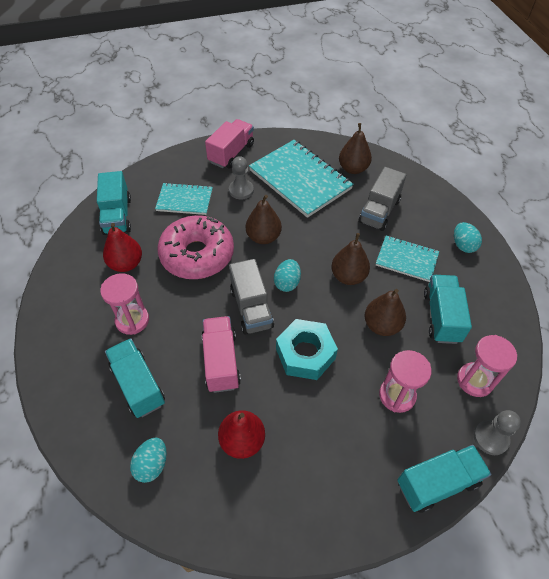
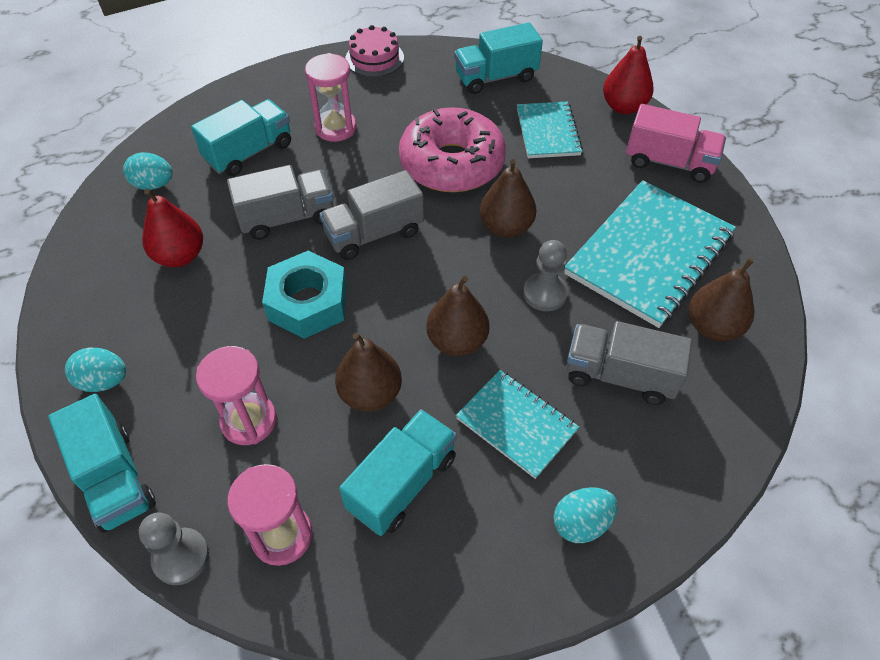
camera: 80 degrees right, 0 degrees up
(57, 285) = (374, 58): none -> pink cake
(126, 264) = (419, 103): red pear -> red pear (623, 107)
(221, 361) = (287, 218): pink truck -> grey truck
(241, 190) = (593, 187): grey pawn -> grey pawn (545, 293)
(287, 283) = (426, 266): turquoise egg -> turquoise egg (104, 381)
(406, 259) = (516, 424): turquoise notebook -> turquoise notebook turned 60 degrees counterclockwise
(441, 317) = (402, 483): turquoise truck -> turquoise truck turned 45 degrees counterclockwise

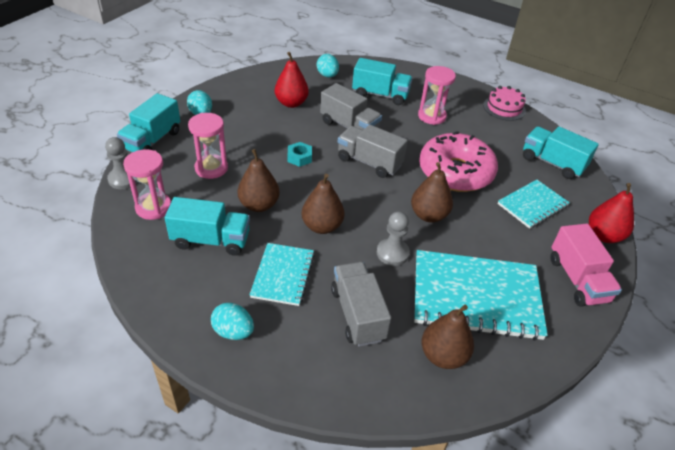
camera: 55 degrees right, 10 degrees down
(308, 303) = (299, 157): turquoise nut -> turquoise nut, size x0.51

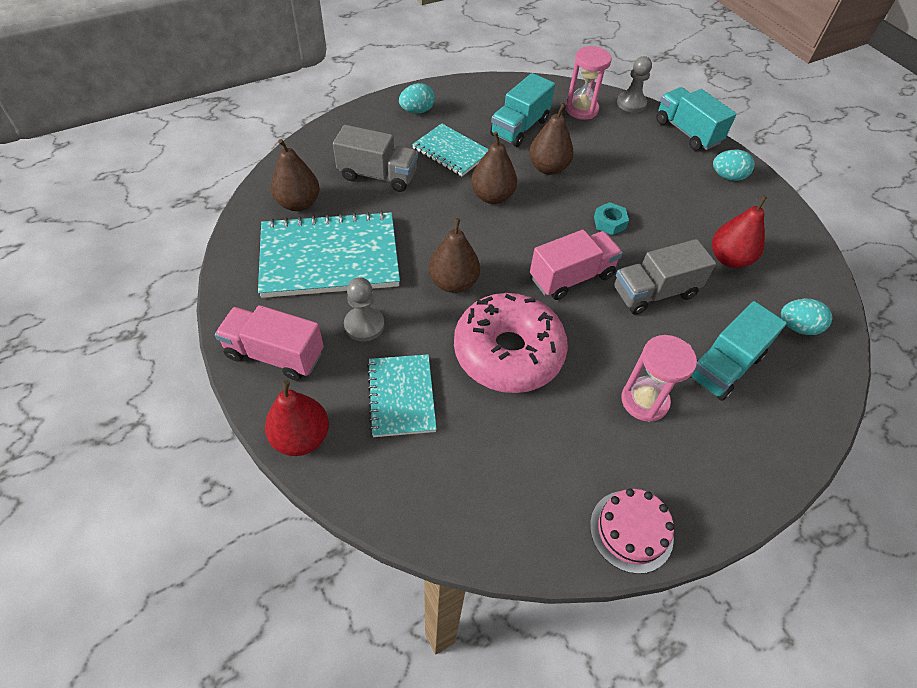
camera: 120 degrees right, 10 degrees up
(211, 168) = (621, 156): pink hourglass -> none
(369, 162) = (571, 277): grey truck -> pink truck
(392, 253) = (424, 228): grey pawn -> grey pawn (364, 325)
(476, 296) = (329, 257): turquoise notebook -> turquoise notebook turned 45 degrees clockwise
(552, 163) = (460, 491): turquoise truck -> none

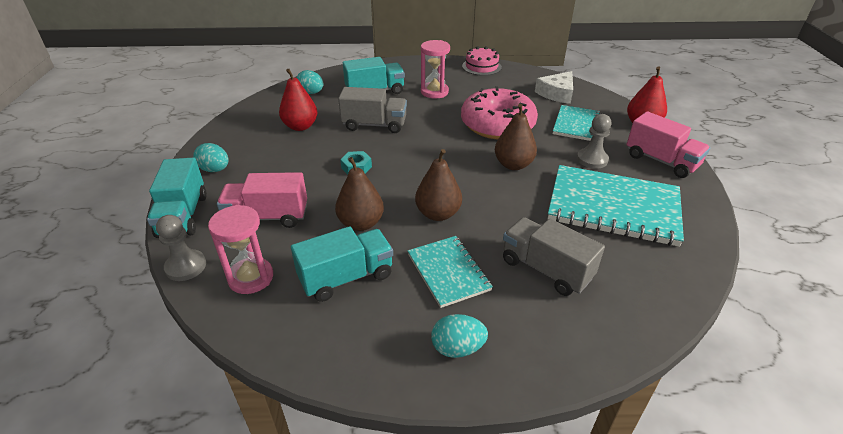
camera: 150 degrees left, 15 degrees down
(298, 203) = (642, 264): brown pear -> none
(456, 481) = (557, 93): none -> white cheese
(571, 277) = (422, 145): pink truck -> pink truck (267, 217)

